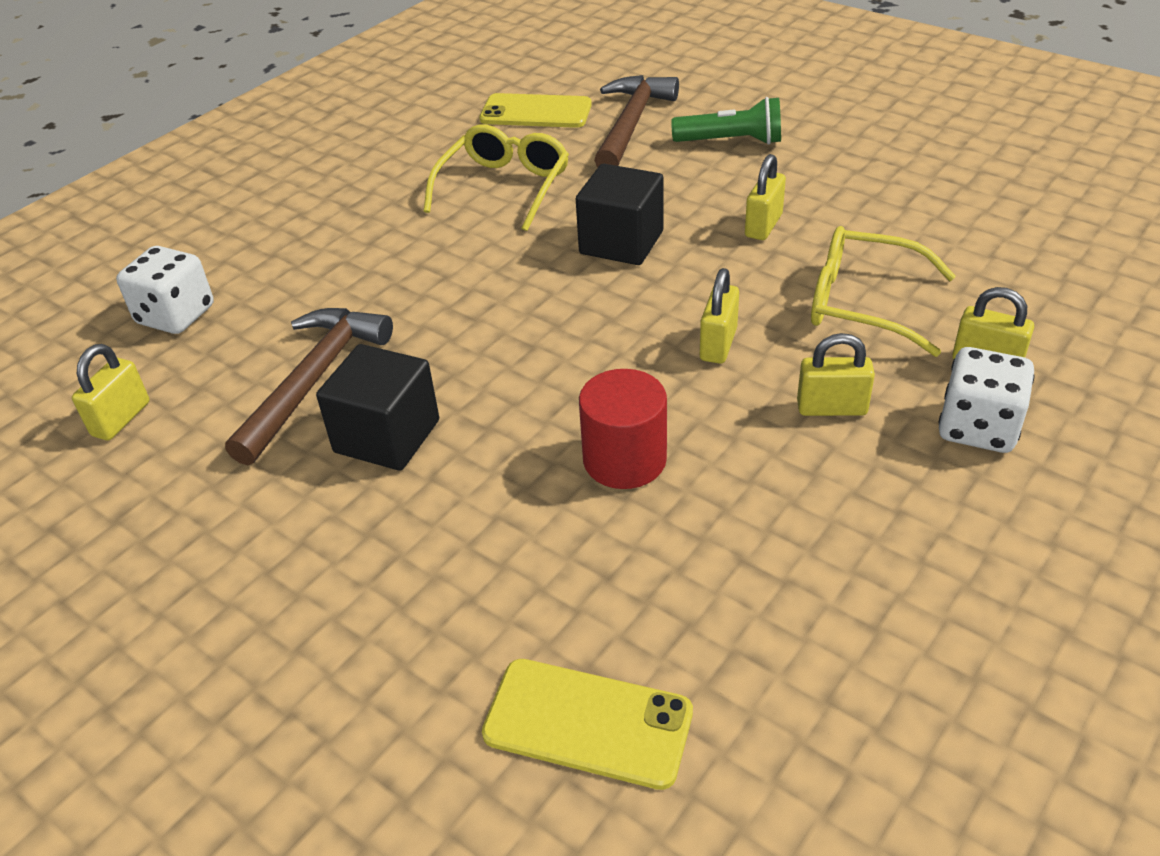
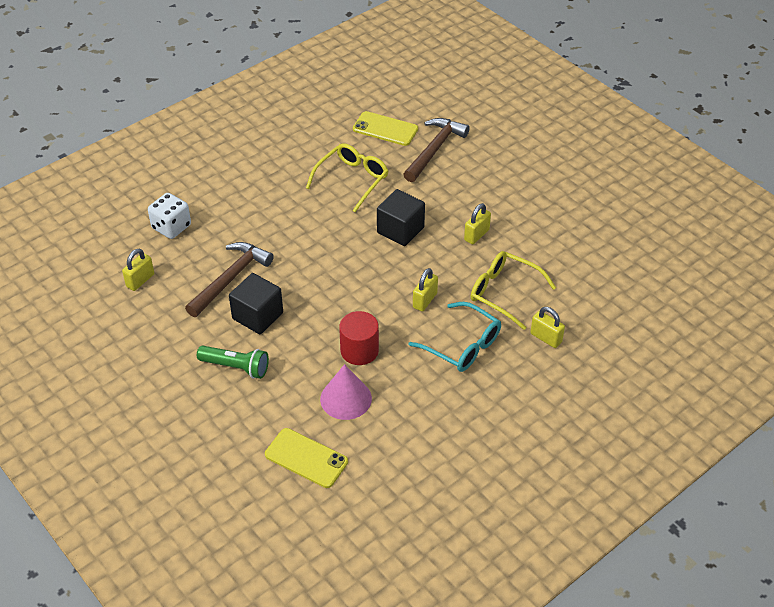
camera: 10 degrees right, 5 degrees up
(632, 563) = (346, 398): none -> pink cone
(731, 142) = (484, 174): green flashlight -> green flashlight (236, 367)
(831, 408) = (462, 345): yellow padlock -> turquoise glasses
(978, 427) = (523, 370): white dice -> none

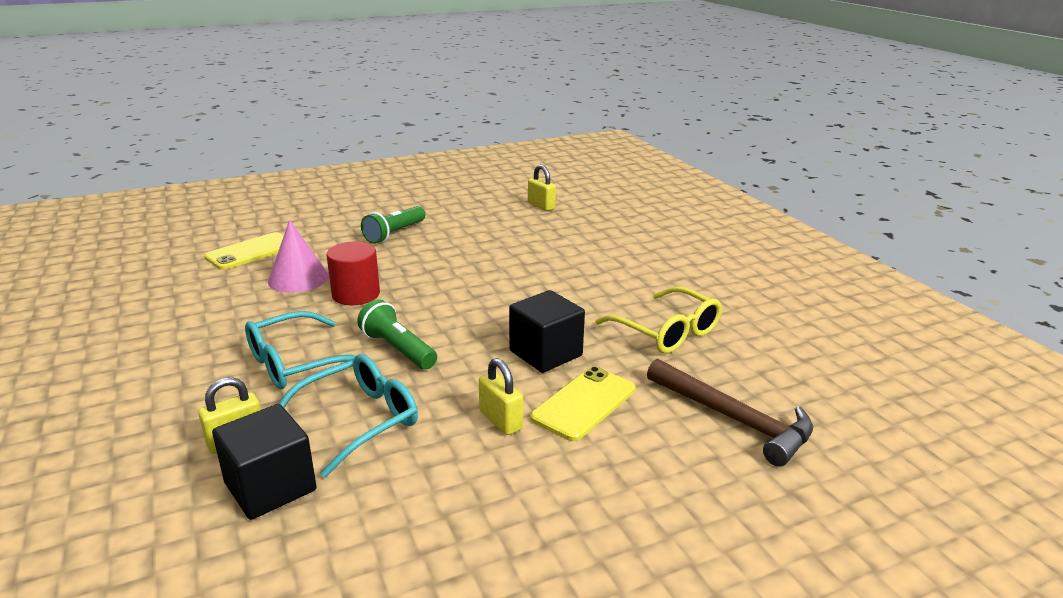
camera: 105 degrees right, 20 degrees down
(171, 227) = (612, 223): white dice -> none
(231, 279) = (518, 242): brown hammer -> none
(257, 316) = (454, 249): black cube -> black cube (270, 487)
(385, 129) = (792, 378): yellow phone -> yellow phone (584, 403)
(425, 300) = (398, 349): yellow padlock -> green flashlight
(504, 293) = (358, 420): yellow glasses -> turquoise glasses

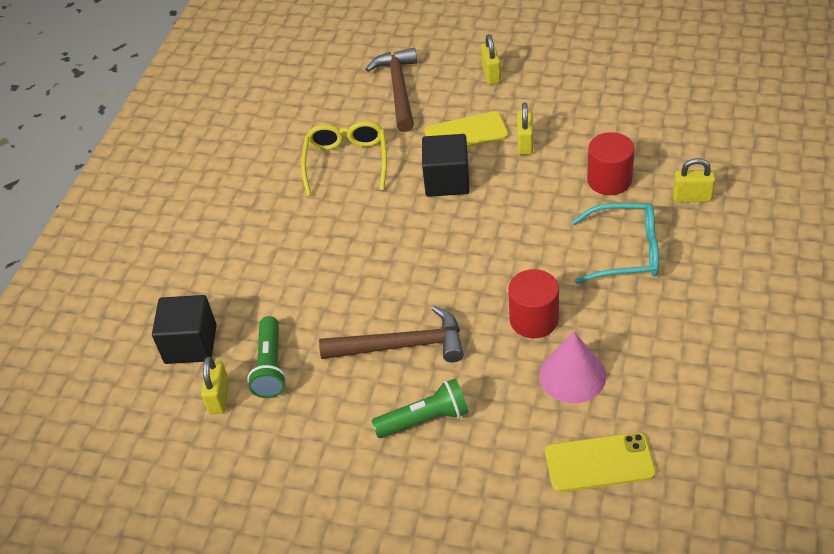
camera: 135 degrees left, 20 degrees up
(270, 487) = (682, 157): black cube -> black cube (190, 344)
(358, 420) = (609, 180): turquoise glasses -> red cylinder
(398, 349) = (544, 232): green flashlight -> green flashlight (270, 366)
(450, 253) = (402, 346): none -> brown hammer
(650, 493) = (491, 74): none -> yellow padlock

